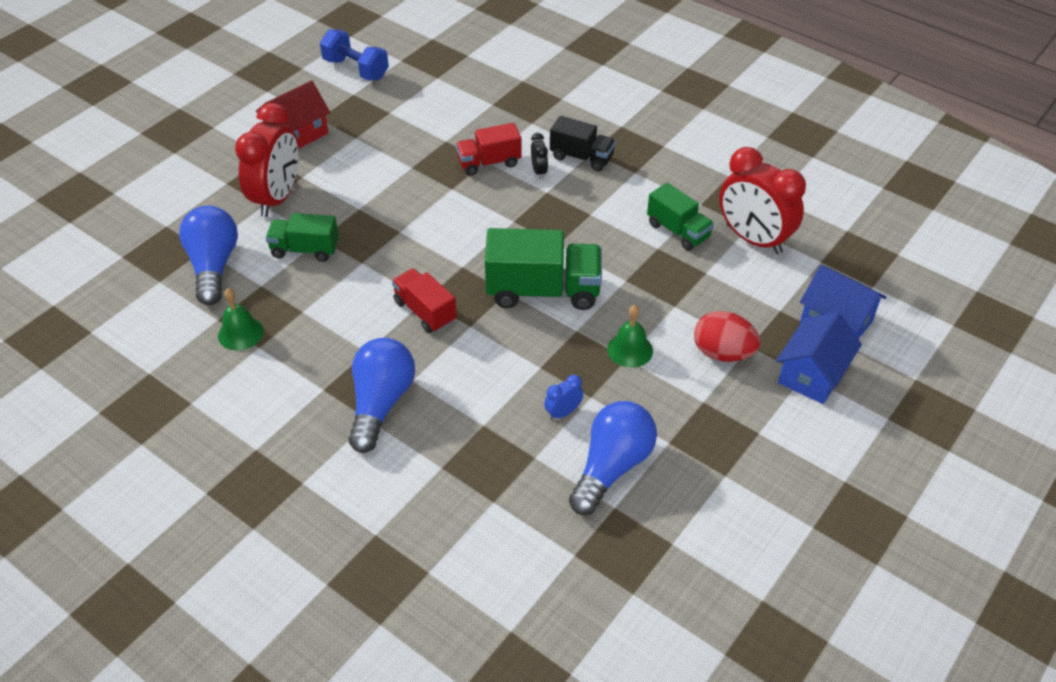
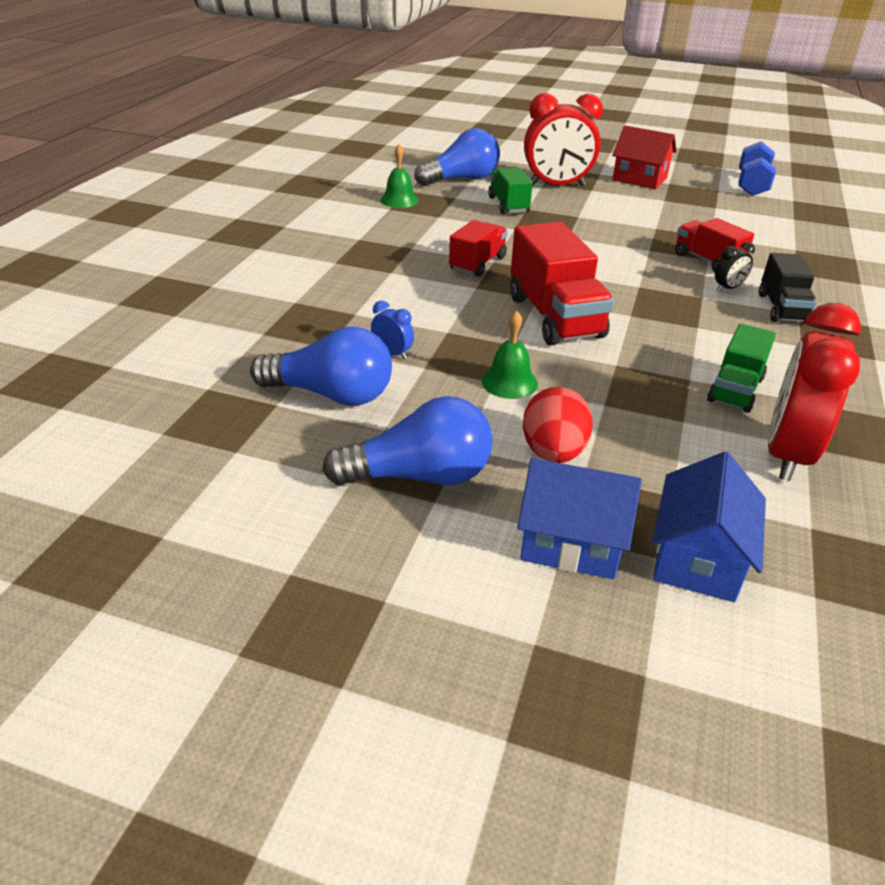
camera: 70 degrees right, 10 degrees down
(381, 403) = (356, 263): blue light bulb -> blue light bulb (419, 476)
(543, 290) = (555, 317): green truck -> red truck

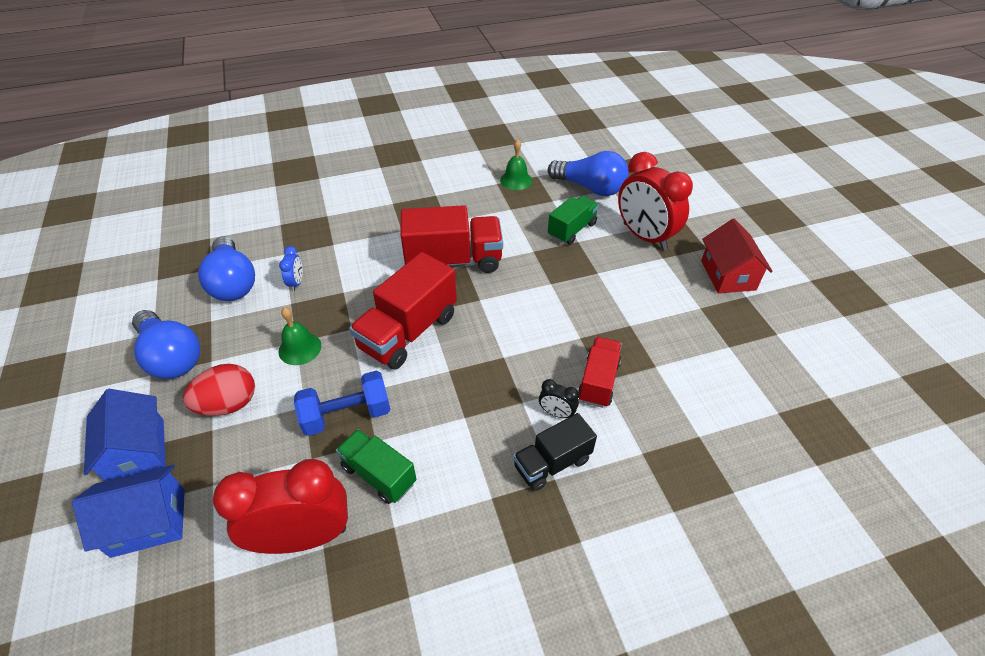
camera: 55 degrees right, 10 degrees up
(477, 264) = (453, 260): red truck -> red truck, size x1.64
(735, 390) = (378, 475): green truck -> green truck turned 45 degrees clockwise
(752, 185) = (825, 353): blue dumbbell -> blue dumbbell (347, 415)

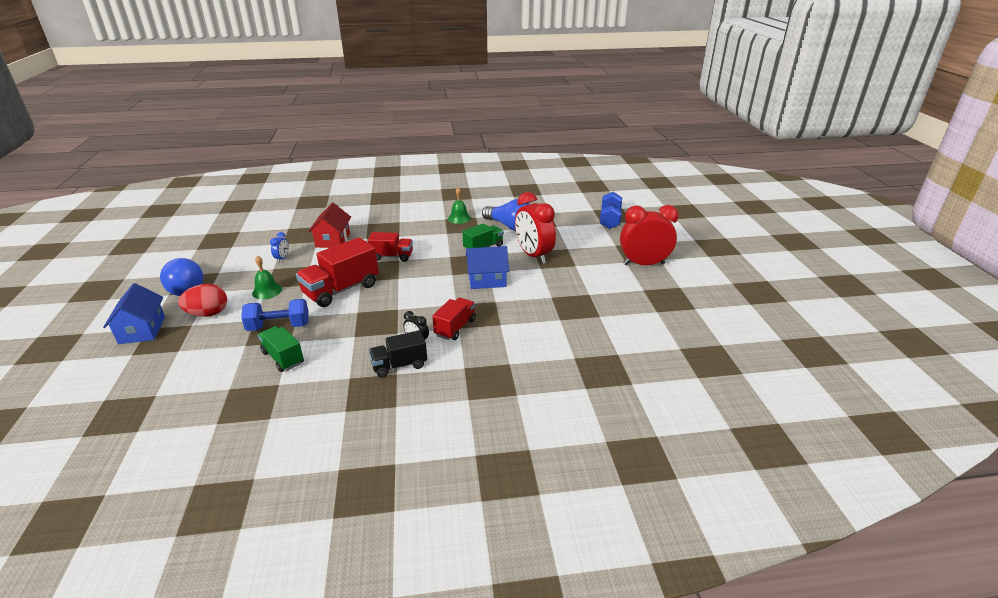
camera: 10 degrees right, 15 degrees down
(149, 522) = (131, 363): blue house -> blue house (487, 280)
(233, 282) = (242, 255): blue light bulb -> none
(303, 537) = (220, 382): red clock -> red clock (643, 264)
(453, 260) = (392, 256): red truck -> red truck, size x0.61
(714, 163) = (609, 220): none -> blue dumbbell
(728, 275) = (582, 281): red house -> red house (333, 240)

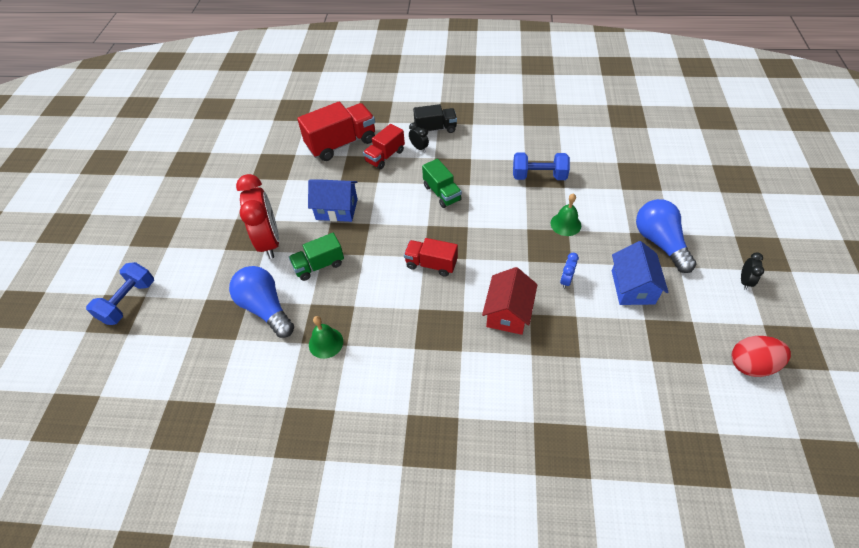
camera: 165 degrees left, 20 degrees up
(133, 272) = (744, 281): none -> black clock
(142, 330) = (665, 188): blue house -> blue house (633, 287)
(208, 314) = (613, 200): red egg -> red egg (751, 365)
(283, 358) = (526, 145): green truck -> green truck (442, 193)
(341, 290) = (487, 215): red truck -> red truck (341, 143)
(643, 264) = (166, 210): red clock -> none

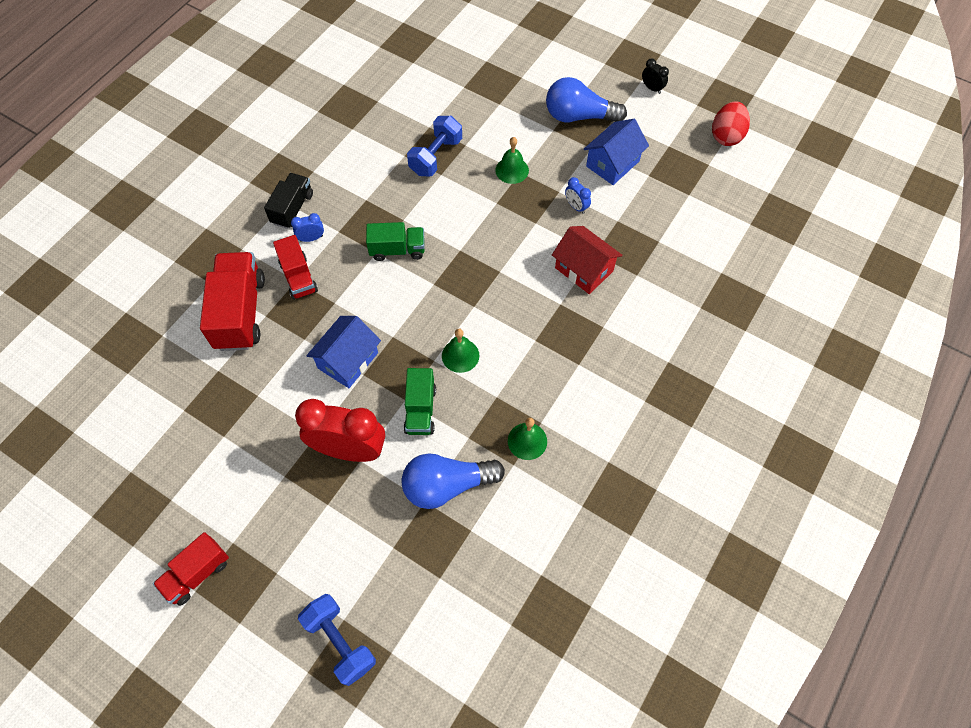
camera: 65 degrees left, 10 degrees up
(376, 268) = (460, 355): none -> green bell
(419, 148) = (311, 238): black clock -> blue clock
(431, 264) = (487, 304): red truck -> red truck (197, 573)
(633, 287) = (612, 163): blue house -> blue house turned 75 degrees counterclockwise

